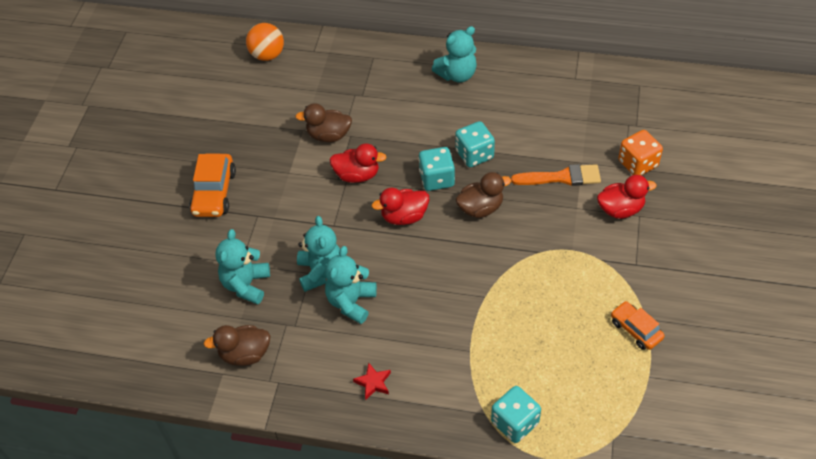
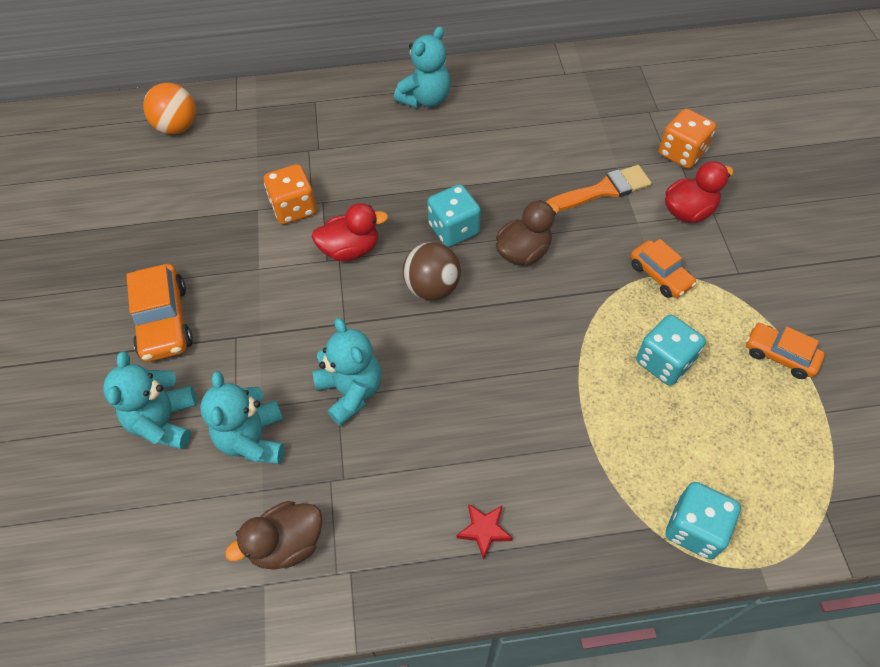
camera: 20 degrees left, 5 degrees up
(328, 135) = (294, 208): brown duck -> orange dice
(351, 302) = (409, 422): turquoise teddy bear -> turquoise teddy bear (164, 422)
(404, 217) = (432, 287): red duck -> brown ball
(474, 155) = (487, 188): turquoise dice -> turquoise dice (664, 362)
(574, 250) = (660, 275): none -> orange car

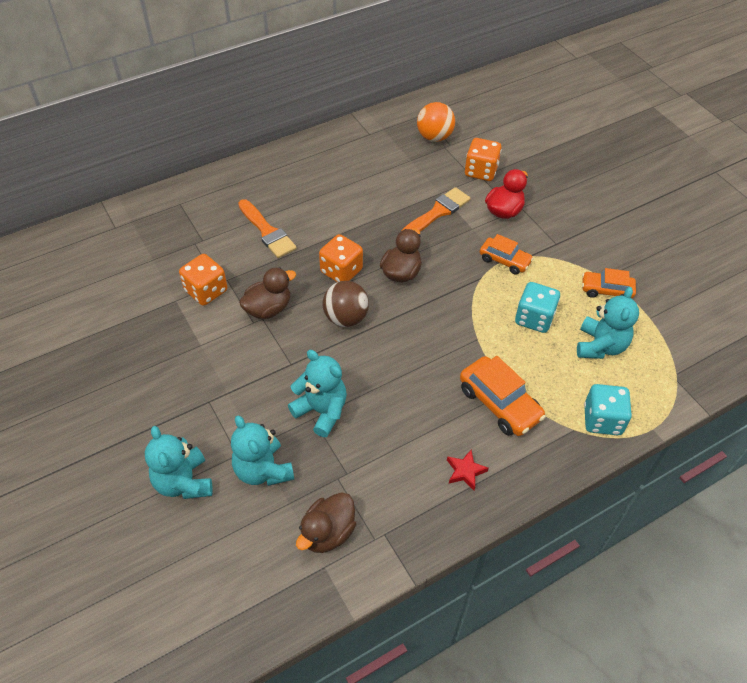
camera: 25 degrees left, 5 degrees down
(164, 321) = (142, 408): orange car -> orange car (499, 403)
(177, 127) = (70, 255): orange ball -> orange ball (434, 137)
(350, 249) = (268, 309): red duck -> brown duck
(393, 159) = (267, 232): none -> orange brush
(425, 99) = (271, 179): turquoise teddy bear -> turquoise teddy bear (600, 346)
(454, 229) = (341, 271): turquoise dice -> orange dice

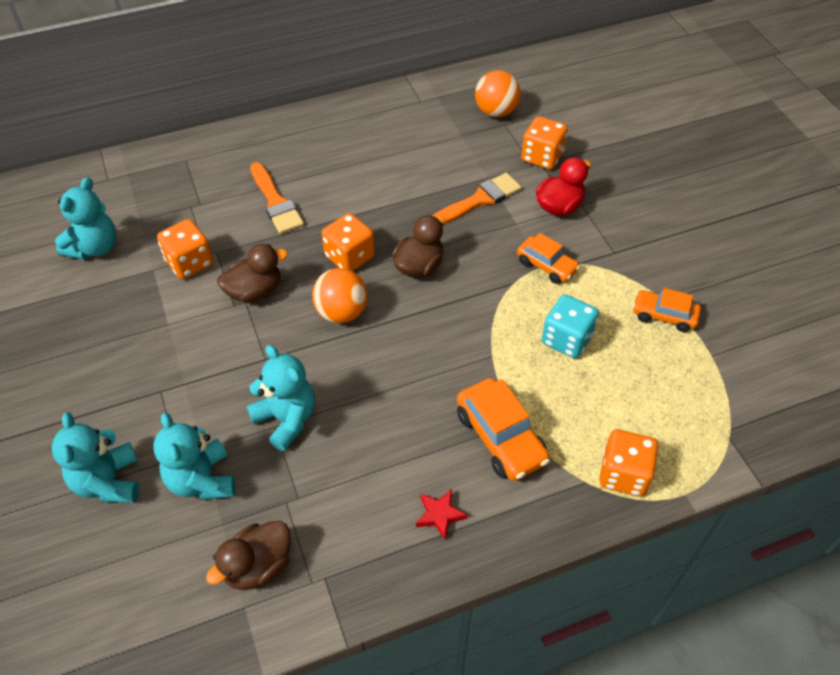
camera: 10 degrees right, 0 degrees up
(346, 318) = (341, 312): brown ball -> orange ball
(600, 346) = (641, 383): turquoise teddy bear -> turquoise teddy bear (94, 247)
(602, 420) = (623, 474): turquoise dice -> orange dice

